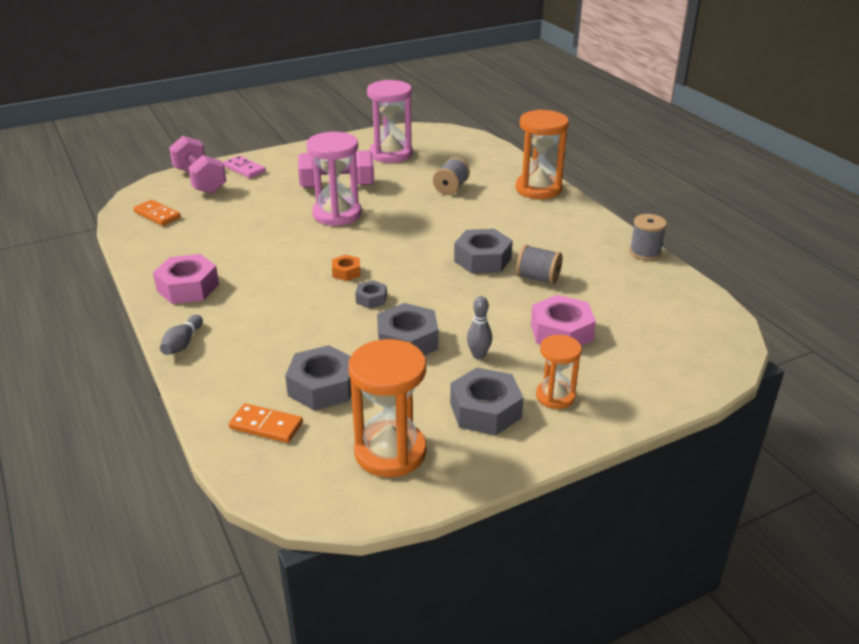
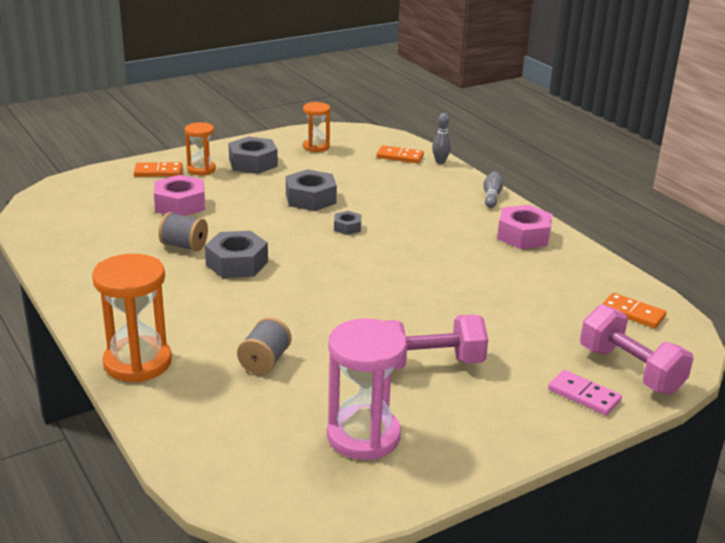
camera: 175 degrees right, 5 degrees down
(322, 387) = (370, 173): grey nut -> none
(337, 214) = (412, 317): pink hourglass -> none
(346, 272) = (378, 250): orange nut -> none
(390, 452) = (316, 147): orange hourglass -> orange hourglass, size x0.59
(478, 355) = (253, 190): grey bowling pin -> grey bowling pin (440, 162)
(612, 391) = (158, 172): none -> orange domino
(645, 252) = (53, 272): grey spool -> none

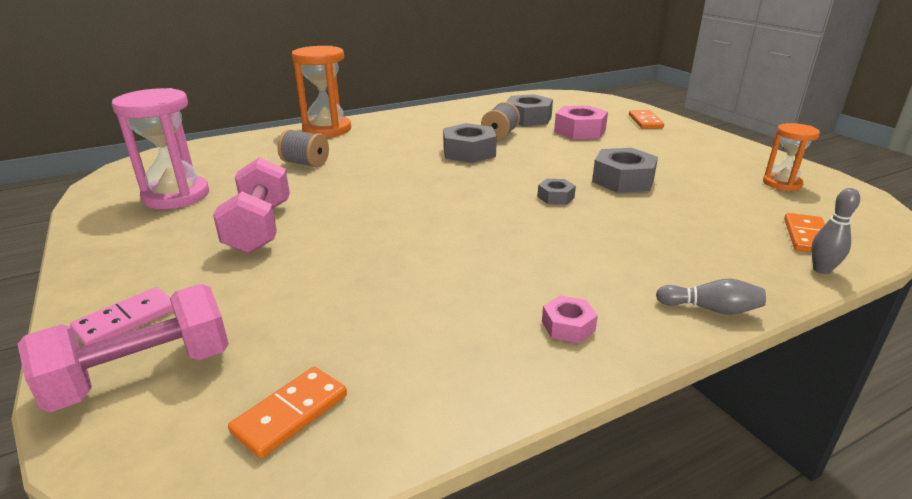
camera: 95 degrees right, 0 degrees up
(201, 169) = (663, 135): orange hourglass -> none
(253, 163) = (699, 154): grey nut -> grey nut (528, 118)
(523, 235) = (568, 326): pink nut -> pink nut, size x0.54

